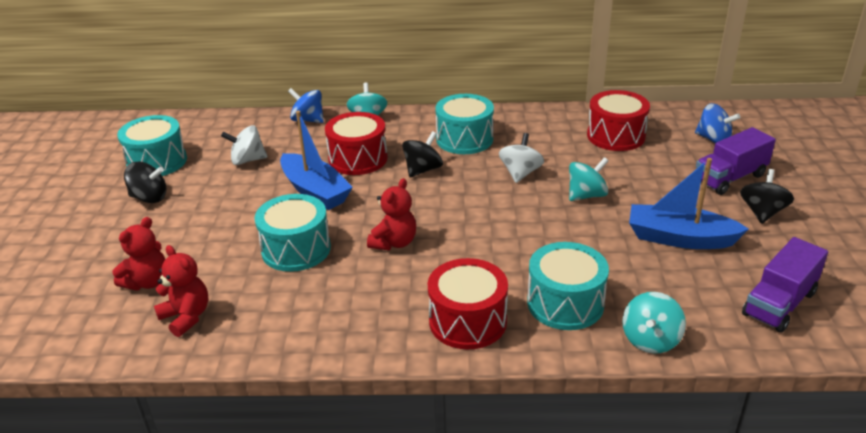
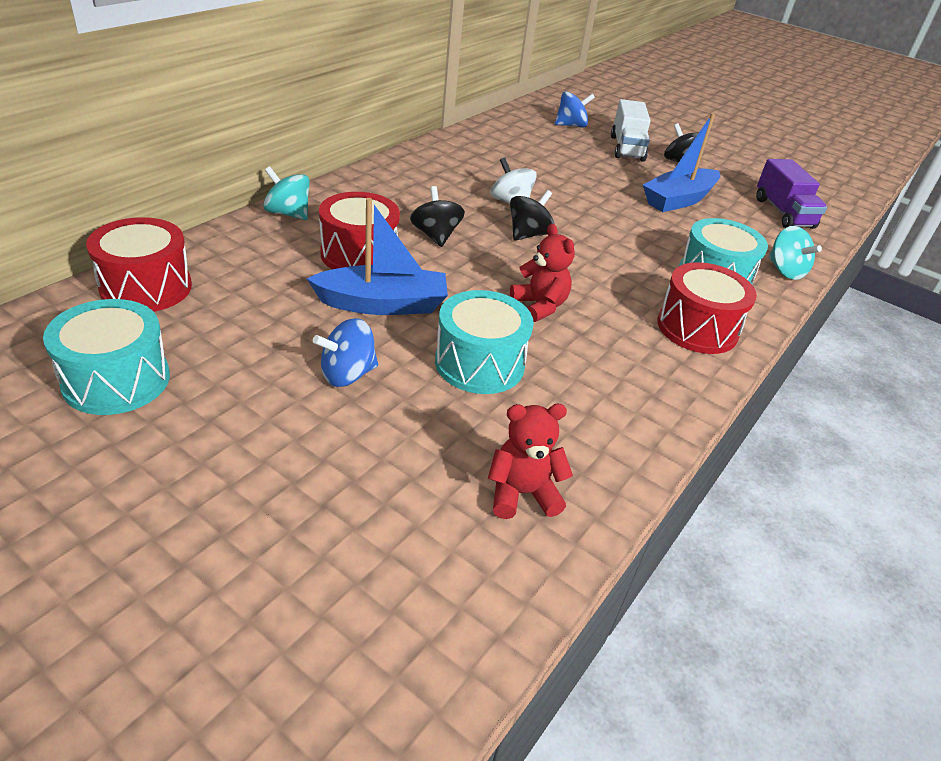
camera: 60 degrees left, 5 degrees up
(147, 282) = (411, 499): red teddy bear -> none
(149, 198) = (204, 422): black spinning top -> black spinning top (528, 234)
(247, 160) = (241, 315): white spinning top -> none
(308, 120) = (222, 242): blue spinning top -> blue spinning top (347, 374)
(464, 139) = (415, 194): turquoise drum -> none
(586, 195) = (581, 198): turquoise spinning top -> none
(615, 136) = (513, 146): red drum -> red drum (146, 287)
(730, 178) = (627, 148): purple truck -> white truck

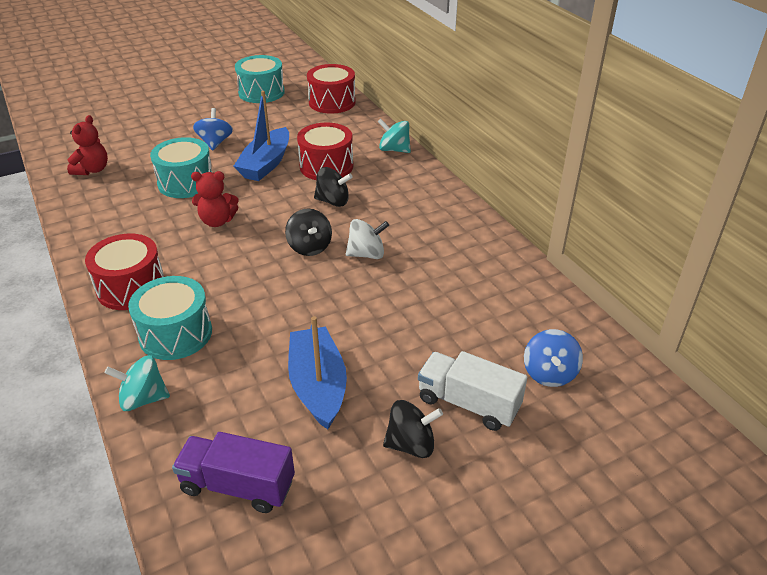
camera: 120 degrees right, 0 degrees up
(288, 213) = (394, 150): turquoise spinning top -> turquoise spinning top turned 120 degrees counterclockwise

